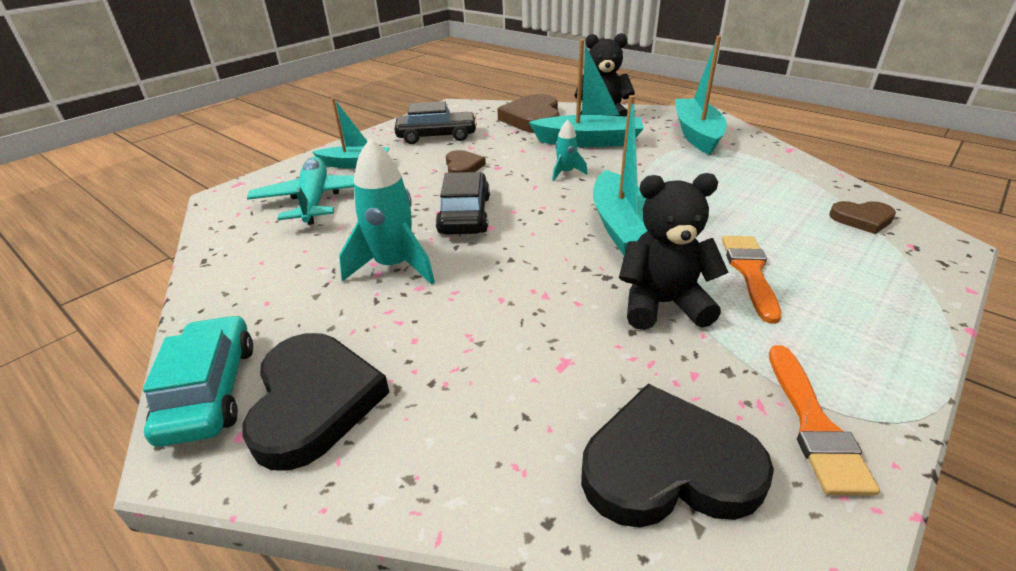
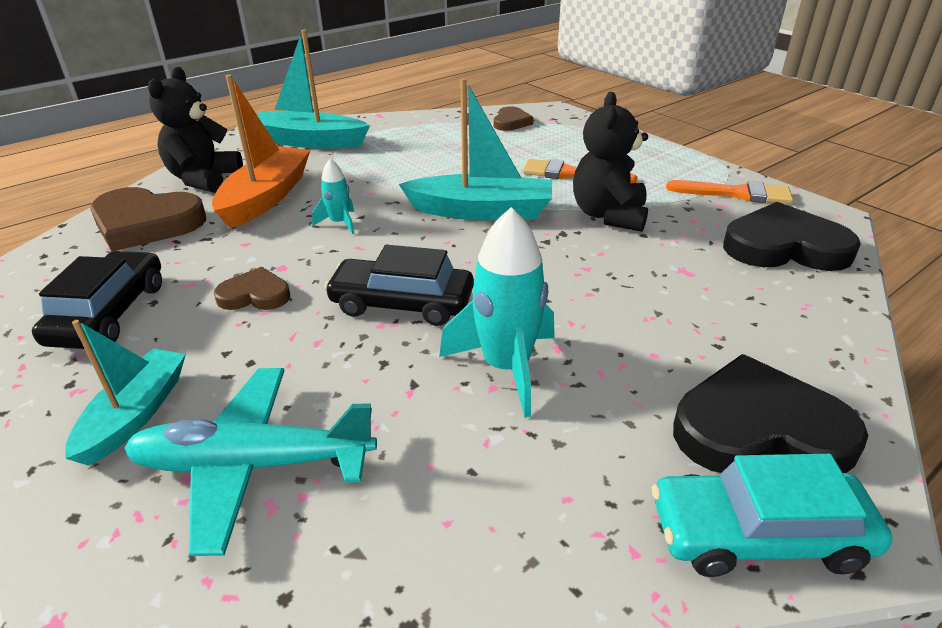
camera: 80 degrees left, 0 degrees up
(588, 141) = (266, 197): turquoise boat -> orange boat
(668, 466) = (784, 246): black heart -> black heart turned 90 degrees clockwise

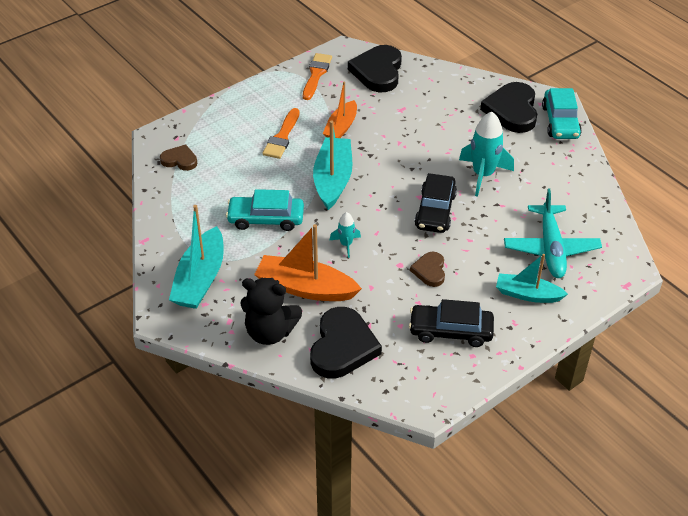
camera: 90 degrees left, 10 degrees up
(146, 223) = (342, 347): brown heart -> black heart
(402, 170) = (266, 219): none -> turquoise car
(608, 215) = (341, 127): black teddy bear -> orange boat

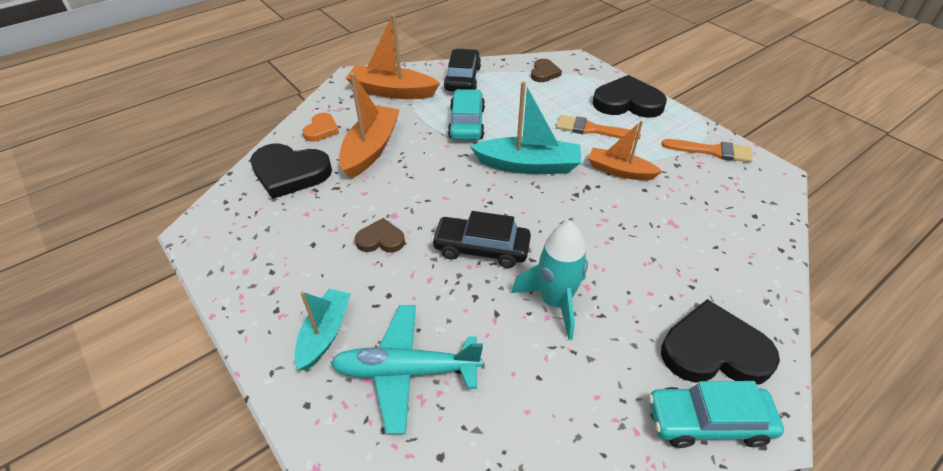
camera: 90 degrees right, 0 degrees up
(200, 279) = (392, 91): turquoise boat -> orange boat
(270, 332) = (321, 130): black teddy bear -> orange heart
(346, 244) = (428, 175): turquoise rocket -> none
(378, 72) = (742, 202): black heart -> black heart (627, 102)
(450, 331) = (286, 253): black car -> black car (463, 78)

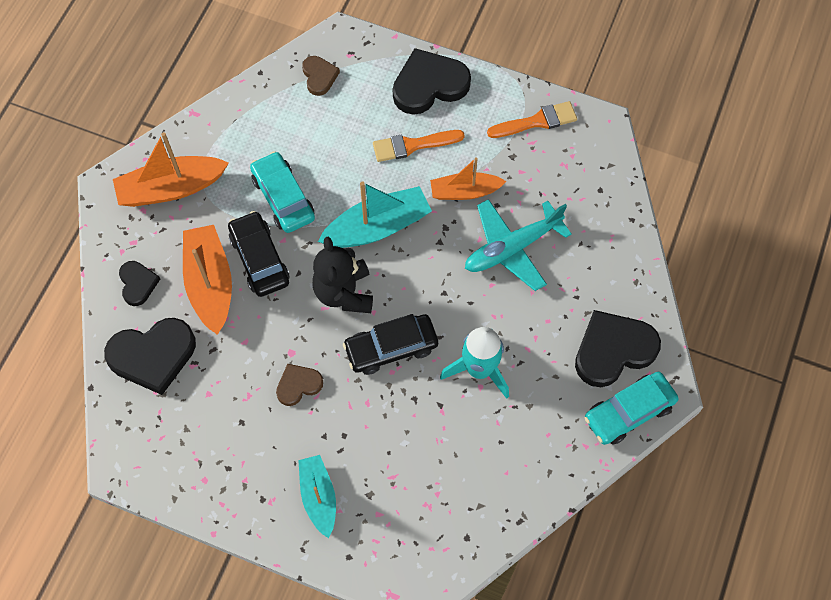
camera: 30 degrees left, 20 degrees up
(321, 130) = (138, 284): orange heart -> black heart
(405, 371) = (402, 491): turquoise plane -> turquoise plane (512, 248)
(463, 78) = (236, 129): black car -> black car (260, 259)
(469, 194) = (344, 293): none -> black teddy bear

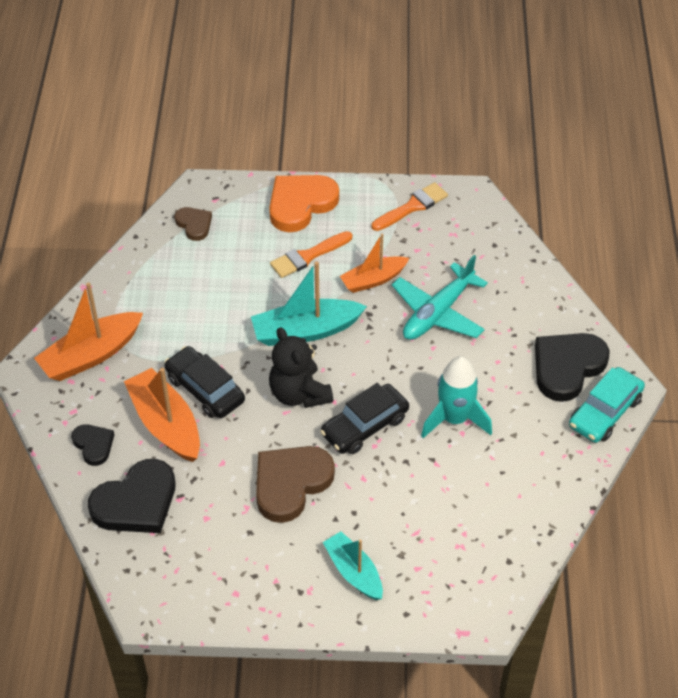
camera: 20 degrees left, 15 degrees down
(283, 198) = (205, 332): turquoise car -> none
(298, 385) = (291, 483): brown heart -> brown heart, size x1.85
(377, 227) = (305, 331): turquoise boat -> turquoise boat turned 150 degrees counterclockwise
(429, 85) = (300, 204): black heart -> orange heart

